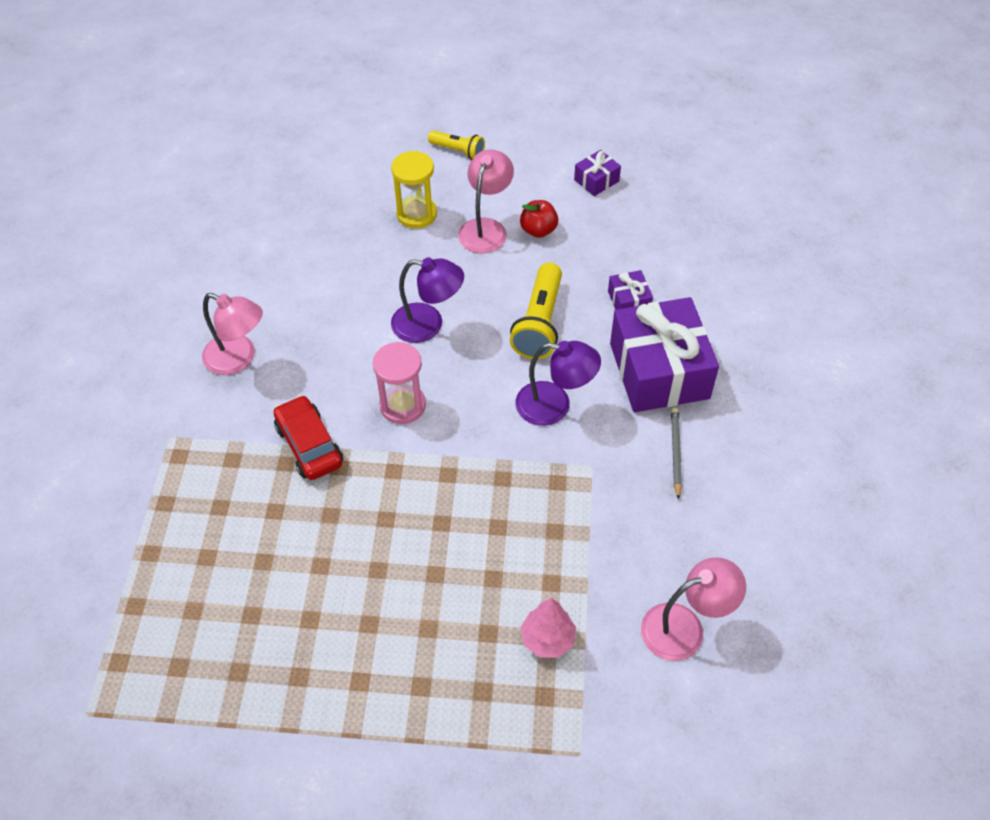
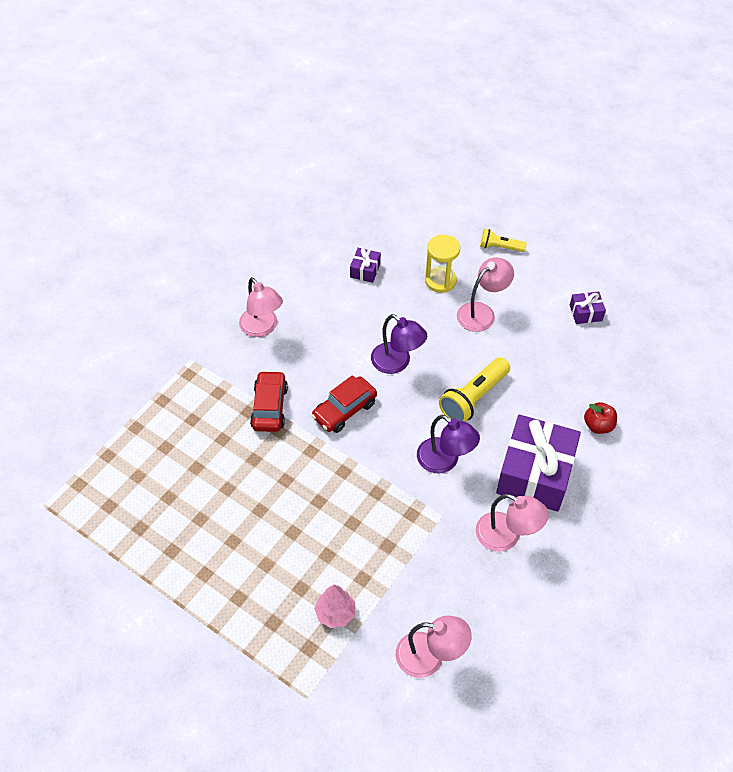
camera: 30 degrees right, 0 degrees up
(402, 405) = (344, 410): pink hourglass -> red car
(458, 151) = (499, 247): yellow flashlight -> yellow flashlight turned 135 degrees clockwise
(538, 230) = (518, 331): red apple -> red apple (598, 425)
(629, 301) = (548, 413): purple gift -> purple gift (365, 270)
(675, 452) = (506, 536): grey pencil -> pink lamp

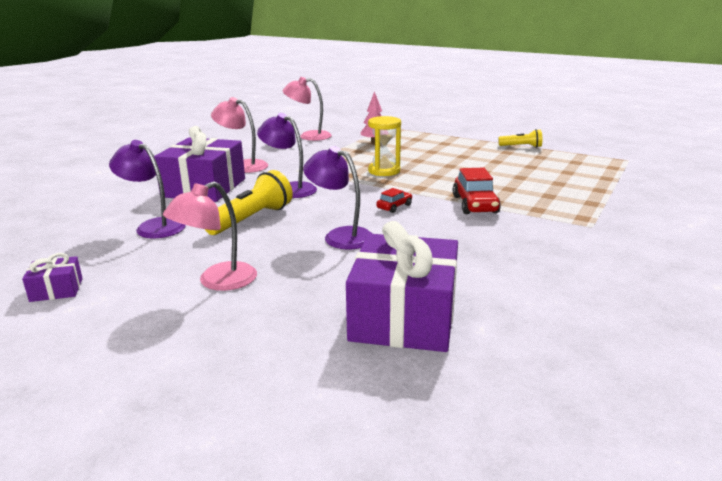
camera: 175 degrees right, 30 degrees down
(262, 328) = (526, 252): pink lamp -> none
(344, 410) = (394, 206): red car -> red car, size x0.55
(365, 270) = (404, 317): purple gift -> purple gift, size x2.27
(440, 281) = (275, 311): yellow hourglass -> yellow hourglass (384, 171)
(499, 247) = (149, 365): yellow flashlight -> yellow flashlight (521, 147)
(555, 393) = (154, 226): none -> purple lamp
(598, 425) = (121, 211): red apple -> none

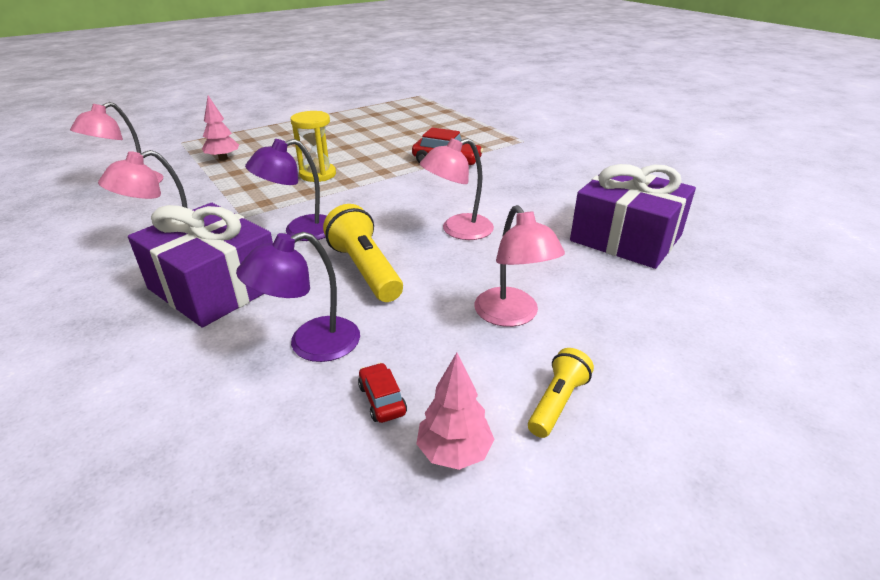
camera: 65 degrees left, 10 degrees up
(56, 290) = (454, 452): purple gift -> pink tree
(340, 236) = (458, 230): purple lamp -> pink lamp
(394, 206) = (415, 192): red car -> red car (382, 399)
(521, 147) = (342, 112): yellow flashlight -> yellow flashlight (557, 402)

